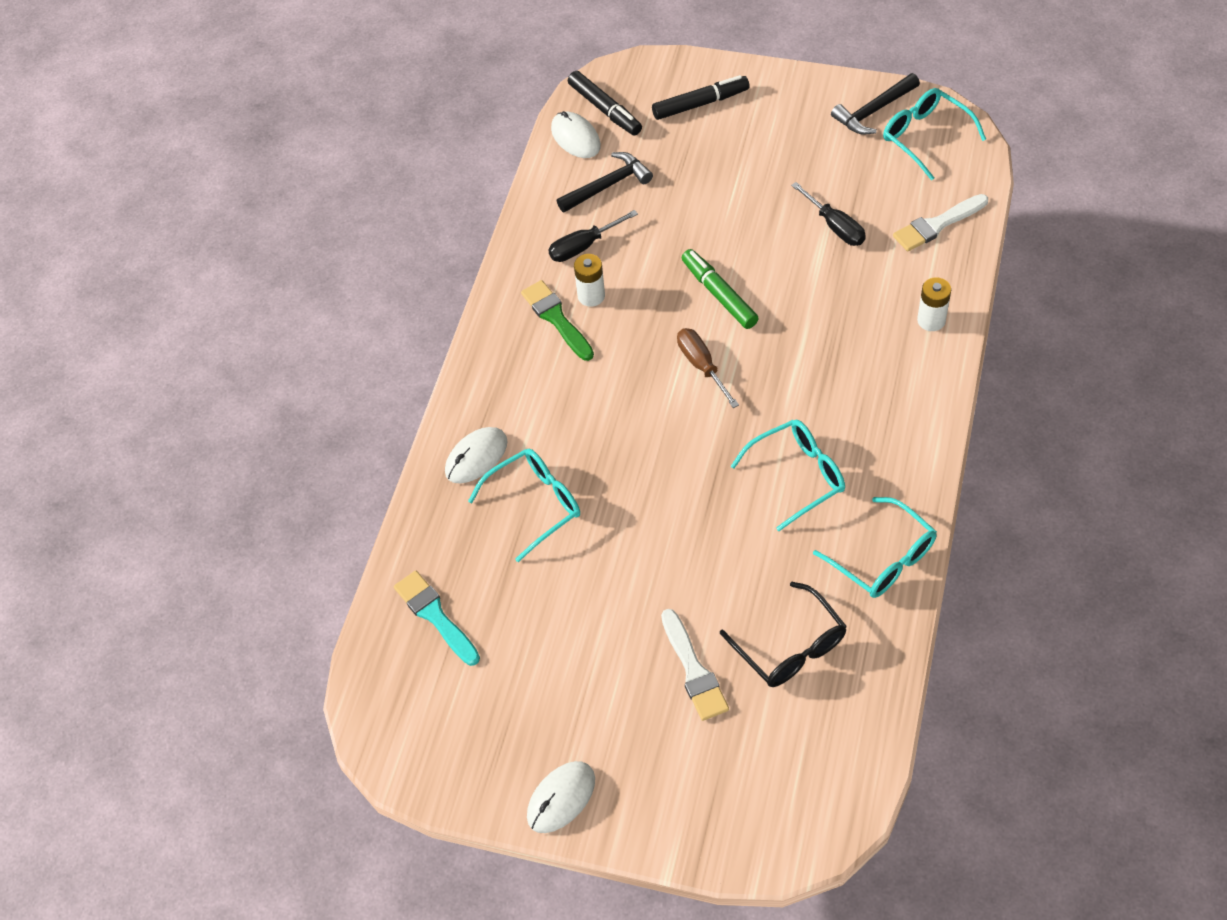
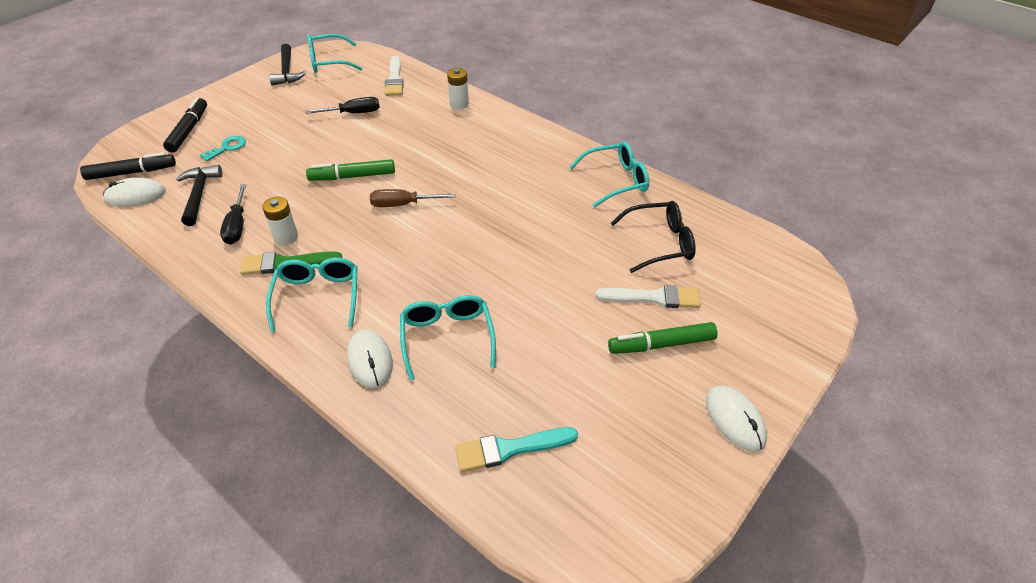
camera: 70 degrees left, 10 degrees down
(627, 700) = (661, 344): none -> green marker
(694, 156) = (227, 148): none -> turquoise key
(798, 476) = (528, 193): turquoise glasses -> turquoise glasses (318, 296)

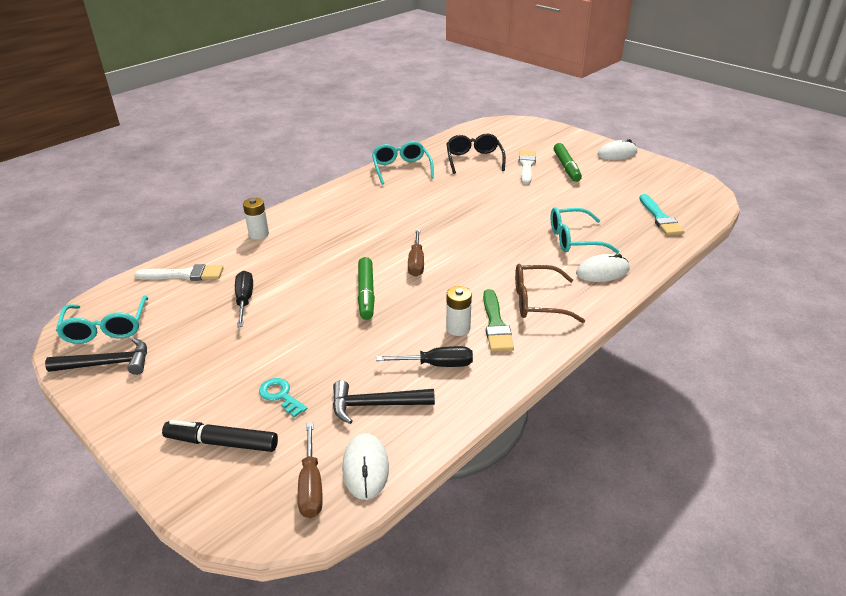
camera: 85 degrees left, 10 degrees down
(131, 173) = (311, 485): black marker -> brown screwdriver
(318, 296) = (537, 302): turquoise glasses -> brown glasses

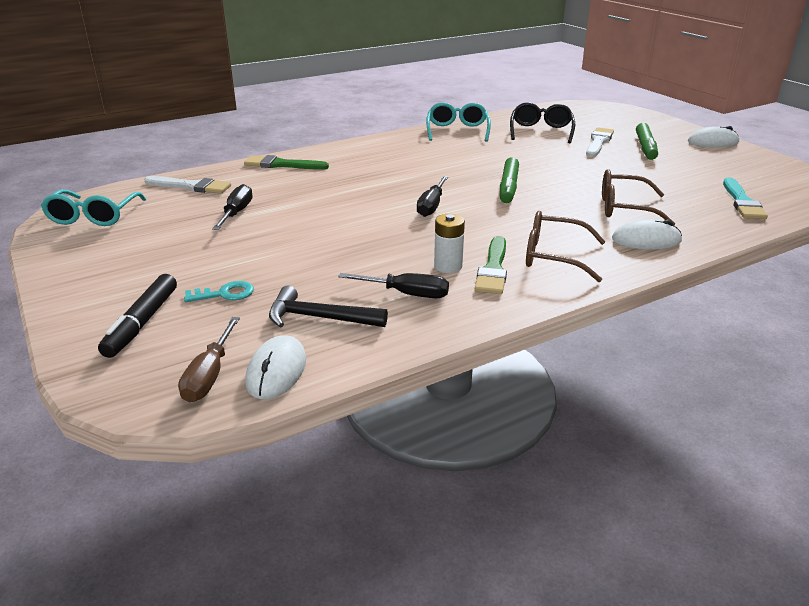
camera: 15 degrees right, 5 degrees down
(107, 364) = (76, 243): black hammer -> none
(222, 443) = (142, 323): black marker -> black marker turned 105 degrees counterclockwise
(259, 234) = (282, 165): white battery -> green brush
(280, 395) = (225, 294): turquoise key -> turquoise key turned 105 degrees clockwise
(366, 293) = (363, 224): green marker -> green marker (508, 187)
(416, 262) = (432, 206): brown screwdriver -> black screwdriver
(573, 239) = (624, 208): turquoise glasses -> brown glasses

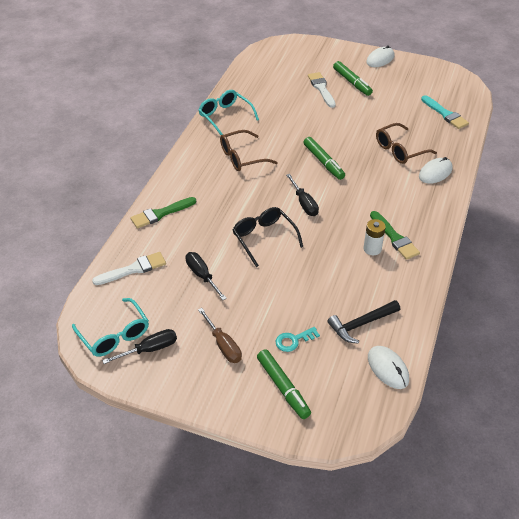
camera: 40 degrees left, 15 degrees up
(142, 323) = (283, 387): black marker -> green marker
(210, 375) = (364, 392): brown screwdriver -> brown screwdriver (223, 345)
(225, 294) = (293, 340): turquoise key -> turquoise key turned 150 degrees counterclockwise
(406, 294) = (378, 281): black screwdriver -> black screwdriver (149, 349)
(541, 131) = (276, 92): black glasses -> black glasses (264, 238)
(553, 256) = (409, 211): brown glasses -> brown glasses (242, 157)

